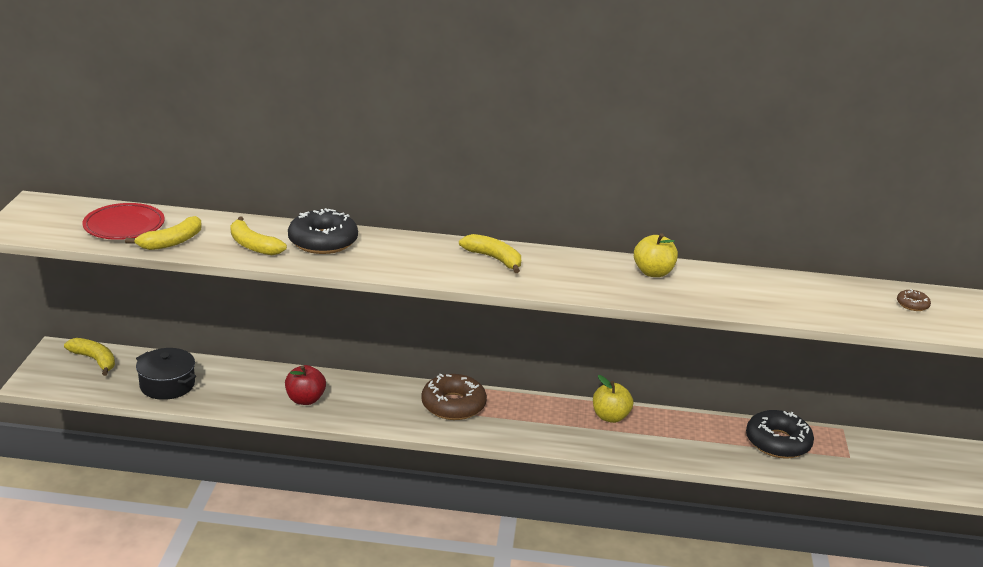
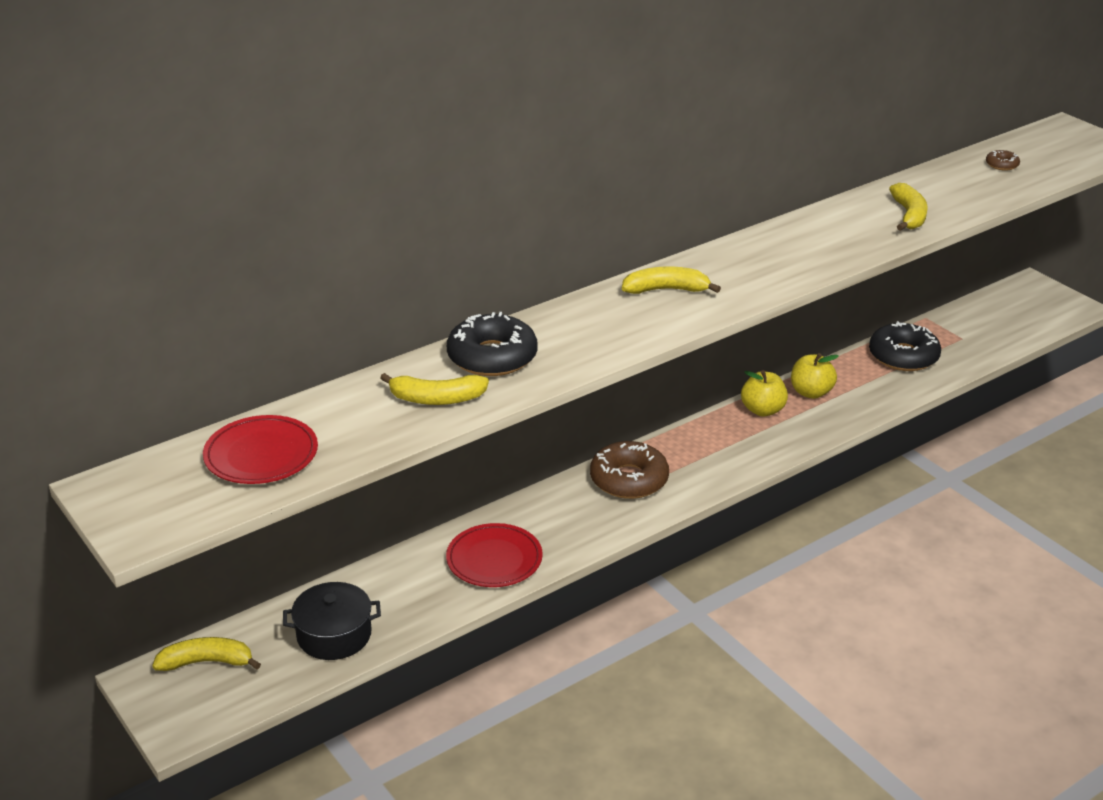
camera: 40 degrees left, 5 degrees up
(172, 242) = (349, 442): yellow banana -> yellow banana (909, 215)
(305, 399) = (494, 559): red apple -> red plate
(653, 272) = (801, 234): yellow apple -> yellow apple (811, 392)

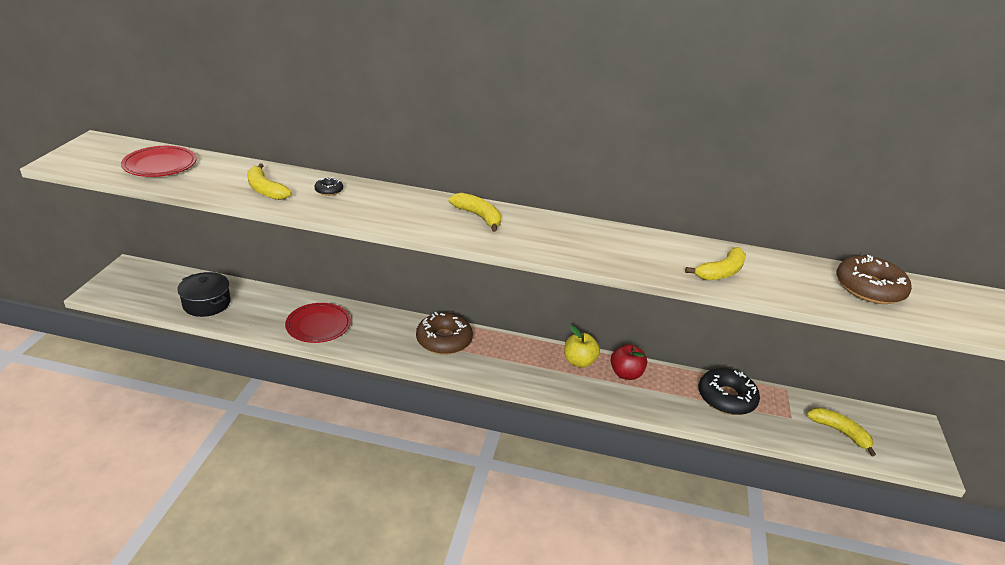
camera: 45 degrees right, 0 degrees up
(207, 662) = (155, 277): yellow banana -> yellow banana (840, 432)
(492, 357) = (329, 190): black donut -> black donut, size x0.45
(811, 392) = (626, 374): yellow apple -> red apple
(1002, 165) = (869, 288): brown donut -> brown donut, size x2.21

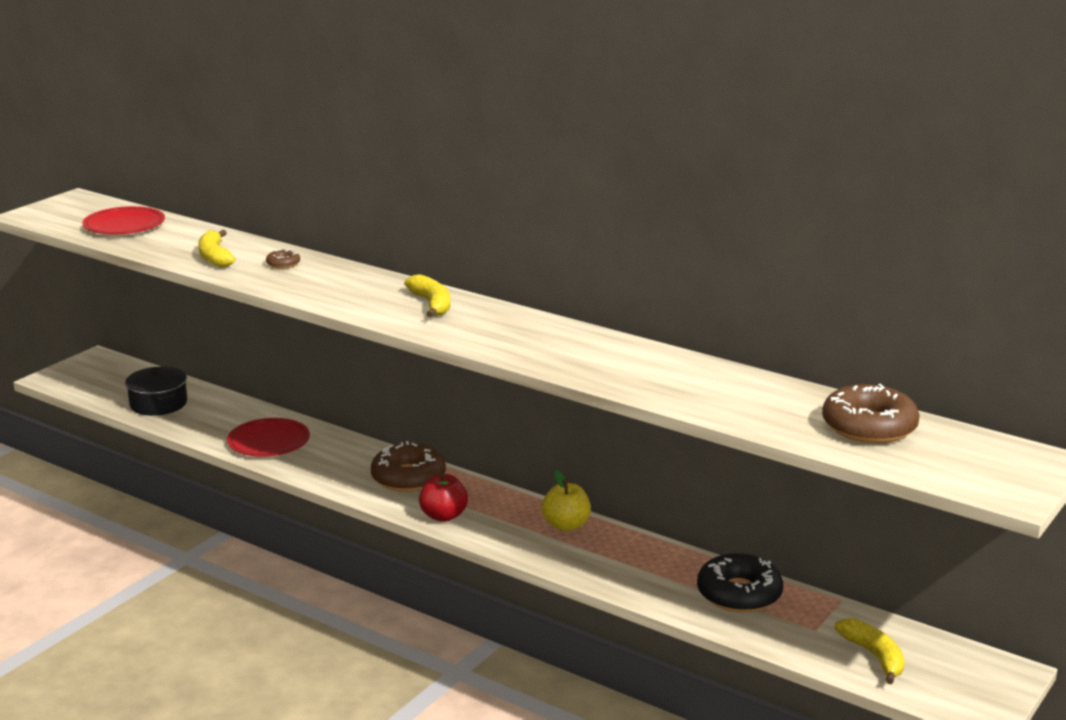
camera: 25 degrees right, 10 degrees down
(329, 190) = (283, 264): black donut -> brown donut
(626, 374) = (619, 547): red apple -> red apple (443, 516)
(721, 272) = (679, 387): yellow banana -> none

